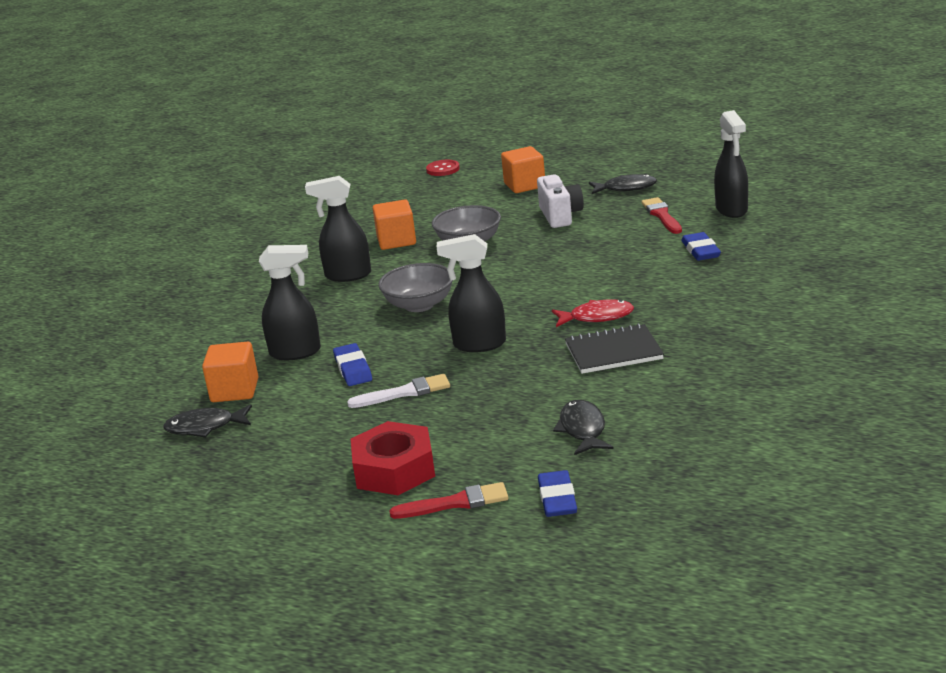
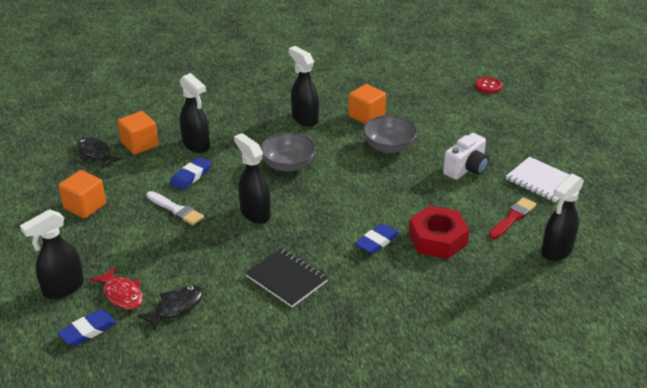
camera: 50 degrees right, 10 degrees up
(394, 470) = (87, 246): red nut -> red nut (437, 239)
(455, 503) = (63, 288): red brush -> black spray bottle
(524, 185) = (499, 132): orange cube -> orange cube (85, 206)
(597, 317) = (329, 251): red fish -> red fish (121, 294)
(626, 188) = (541, 181): black fish -> white notebook
(700, 251) = (472, 261): blue eraser -> blue eraser (377, 241)

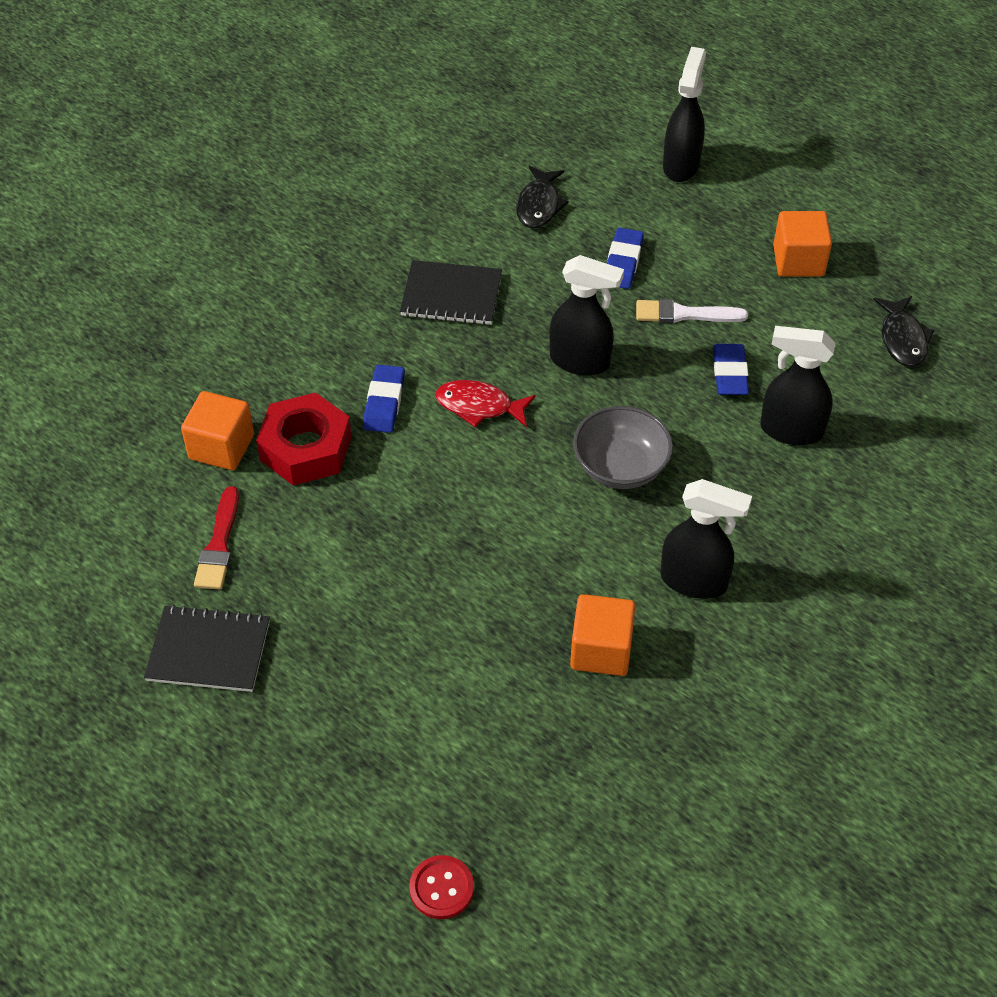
camera: 145 degrees right, 15 degrees up
(88, 331) = (598, 142): blue eraser -> blue eraser (623, 262)
(95, 153) = (902, 339): black fish -> black fish turned 75 degrees clockwise
(121, 294) = (612, 189): red fish -> red fish (479, 406)
(140, 144) = (868, 387): orange cube -> orange cube (221, 447)
(389, 147) = (503, 593): grey bowl -> none
(466, 169) = (345, 611): white camera -> none
(541, 181) = (208, 651): white notebook -> black notebook
(556, 251) = (128, 515): black spray bottle -> none

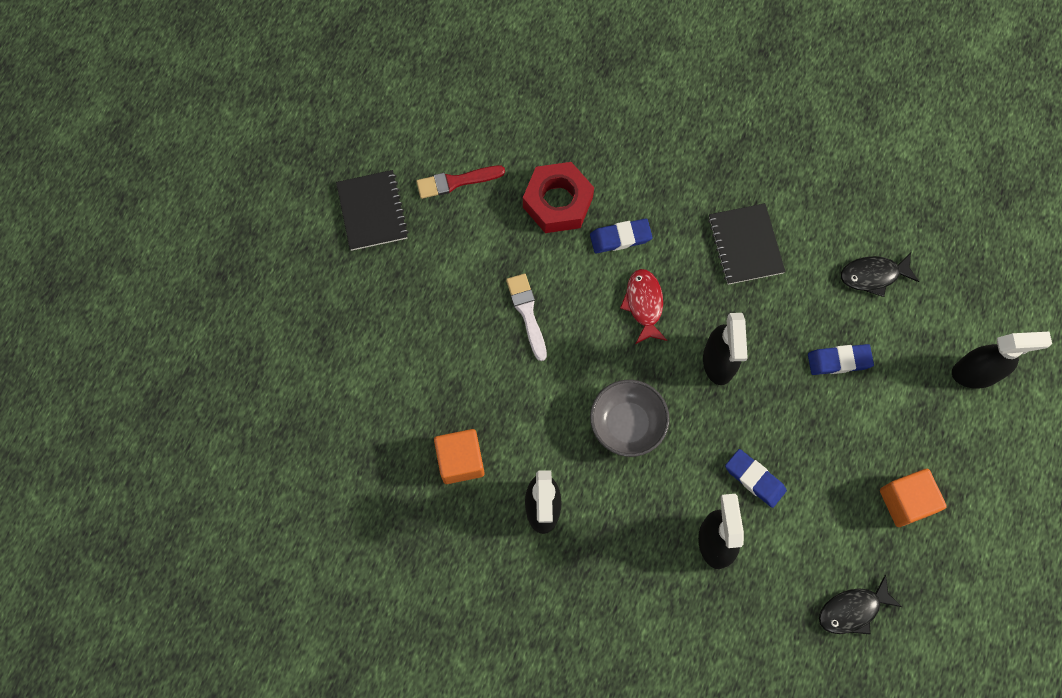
camera: 70 degrees right, 20 degrees up
(221, 447) = (537, 148): orange cube -> none
(441, 888) = (251, 419): red button -> none
(684, 314) = (803, 426): white brush -> white brush (527, 313)
(730, 373) = (754, 479): blue eraser -> blue eraser turned 60 degrees clockwise

